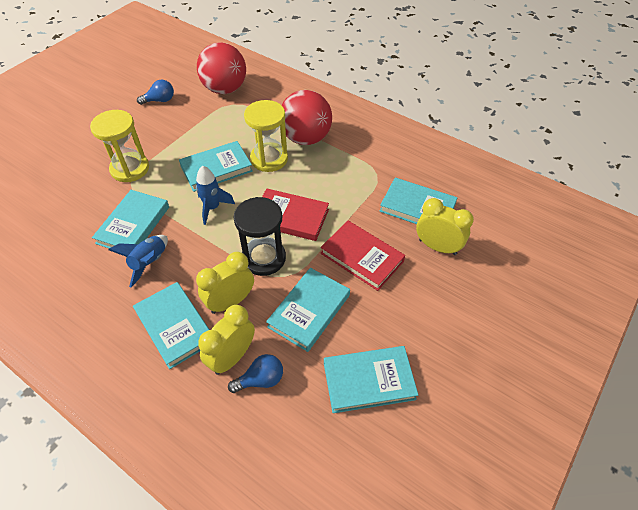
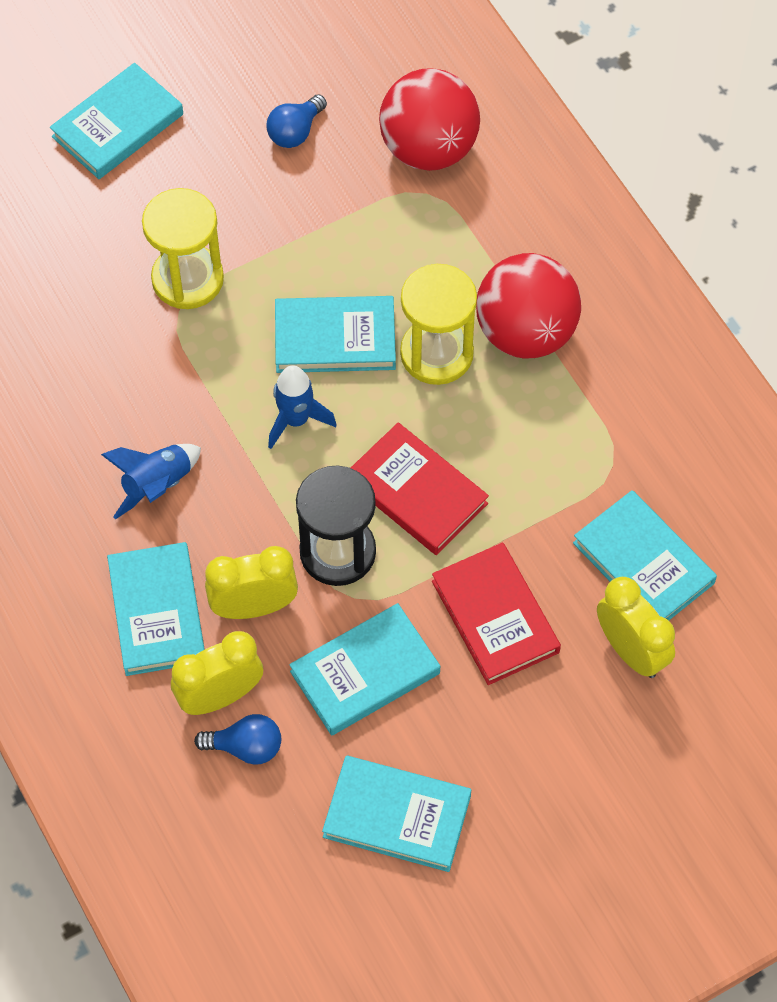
camera: 25 degrees right, 10 degrees up
(133, 225) = (156, 402): turquoise book -> turquoise book (118, 125)
(160, 100) = (295, 132): blue light bulb -> blue light bulb turned 120 degrees clockwise

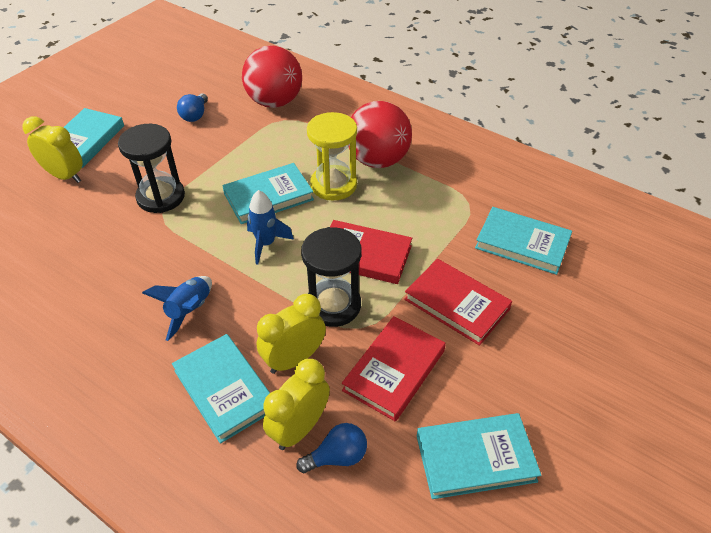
camera: 25 degrees left, 15 degrees down
(187, 279) = (161, 197): yellow hourglass -> black hourglass
(365, 672) = (394, 370): turquoise book -> red book
(631, 651) = (551, 291): yellow clock -> yellow clock (65, 176)

